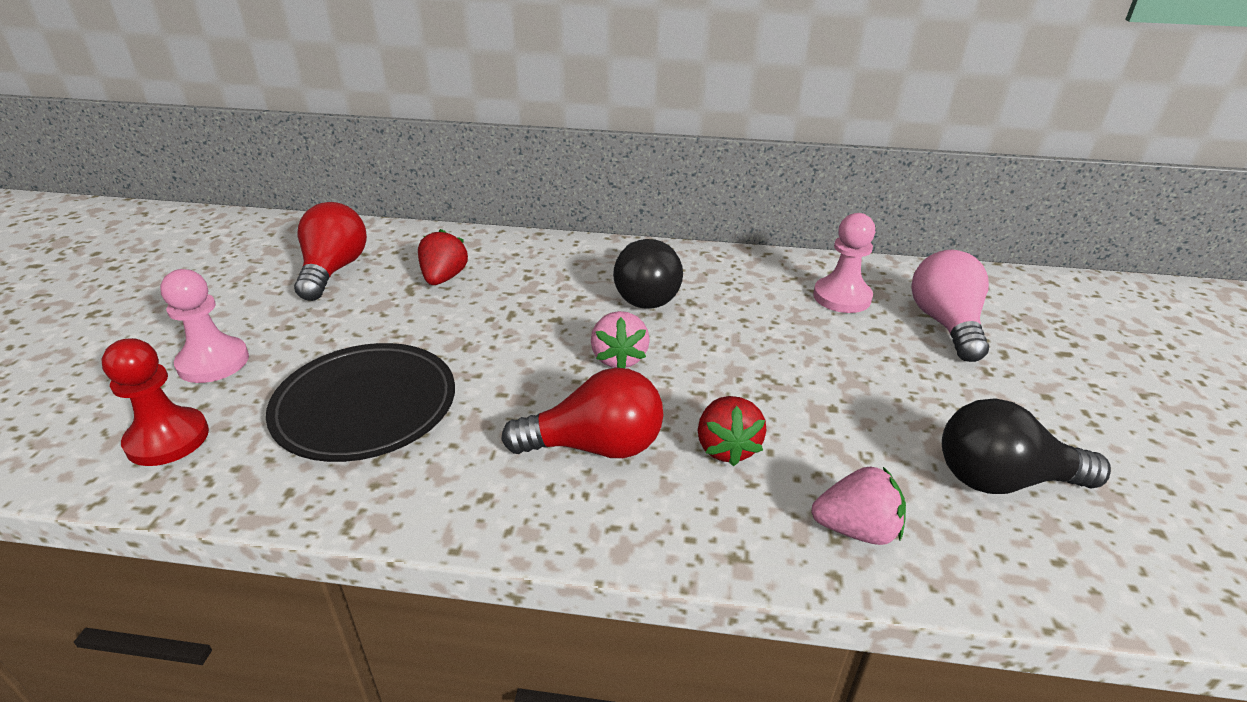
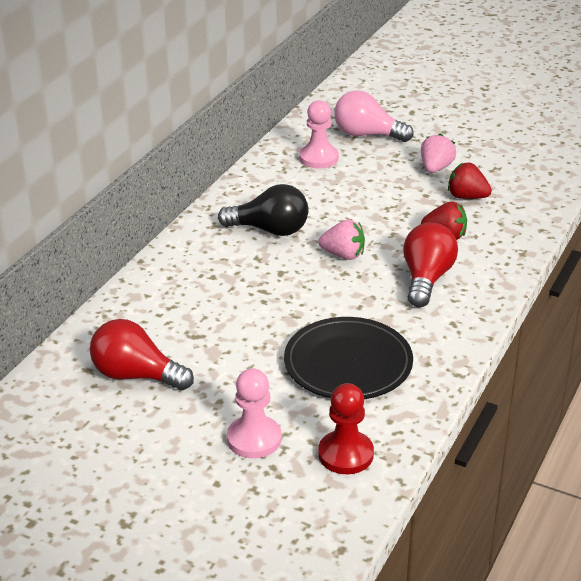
camera: 70 degrees left, 0 degrees up
(444, 278) = (189, 317): red strawberry -> red strawberry (467, 197)
(856, 529) = (516, 215): pink strawberry -> pink strawberry (435, 168)
(1002, 480) = (499, 167): black light bulb -> none

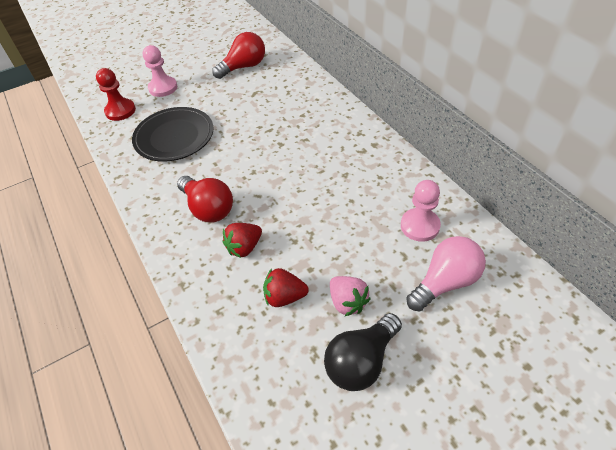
camera: 125 degrees right, 15 degrees up
(270, 230) = (332, 156): black light bulb -> black light bulb (361, 361)
(343, 255) = (272, 180): pink strawberry -> none
(467, 197) = (284, 297): red strawberry -> red strawberry turned 150 degrees counterclockwise

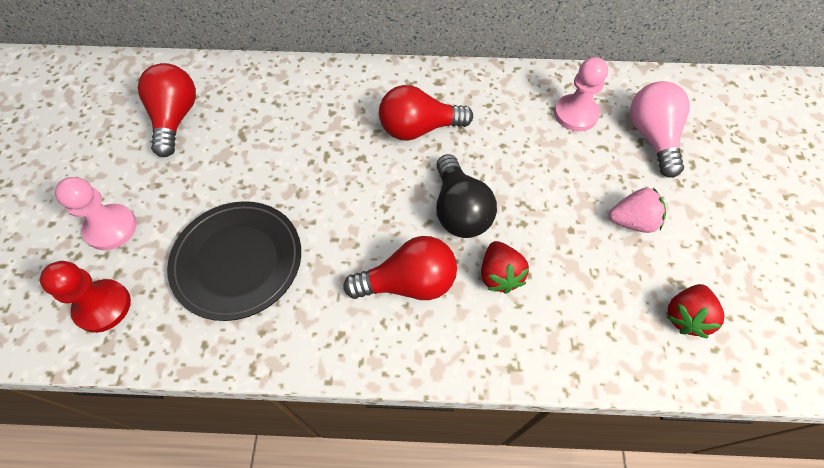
camera: 60 degrees left, 10 degrees up
(284, 297) = (593, 271): red strawberry -> red strawberry (685, 316)
(326, 155) = (419, 129): none -> red light bulb
(361, 361) = (705, 248): black light bulb -> black light bulb (459, 210)

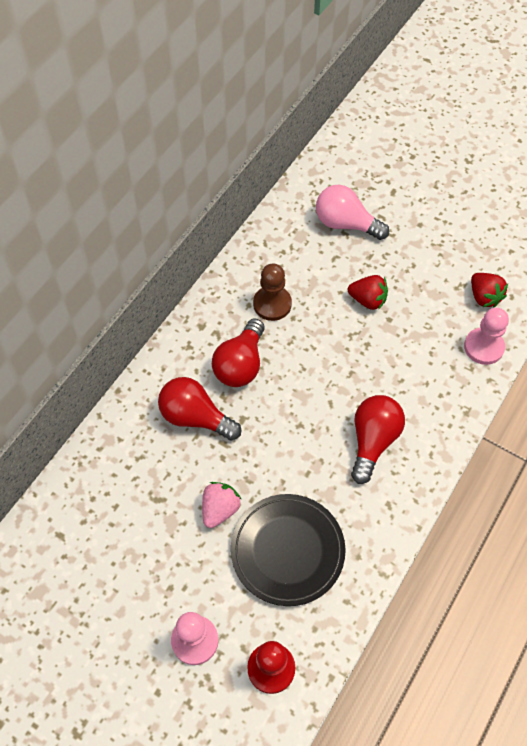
camera: 60 degrees left, 0 degrees up
(175, 119) = (101, 547): red light bulb -> red light bulb (195, 417)
(459, 210) = (333, 377): black light bulb -> none
(499, 275) = (398, 382): red strawberry -> red strawberry (368, 300)
(504, 122) = (272, 304): none -> brown pawn
(575, 114) = (296, 255): pink pawn -> pink pawn (483, 347)
(632, 221) = (404, 280): pink strawberry -> pink strawberry (220, 509)

